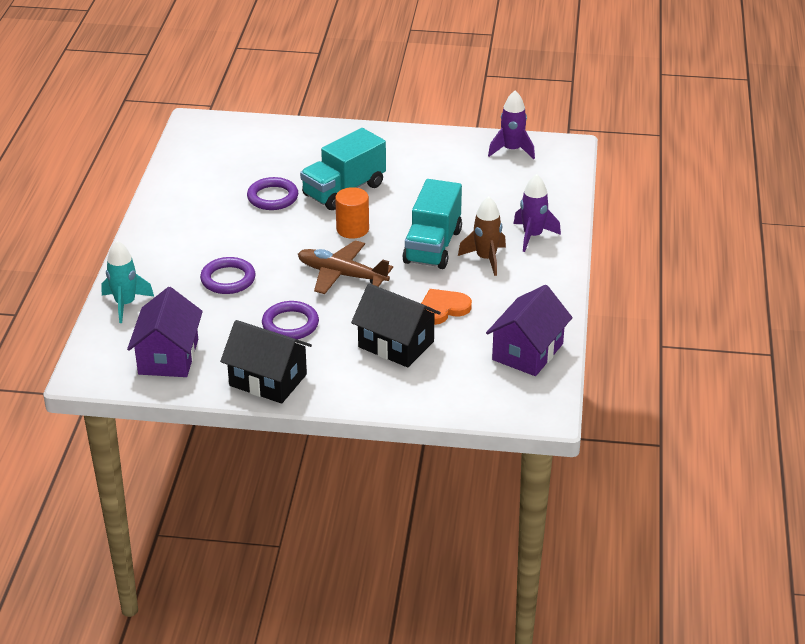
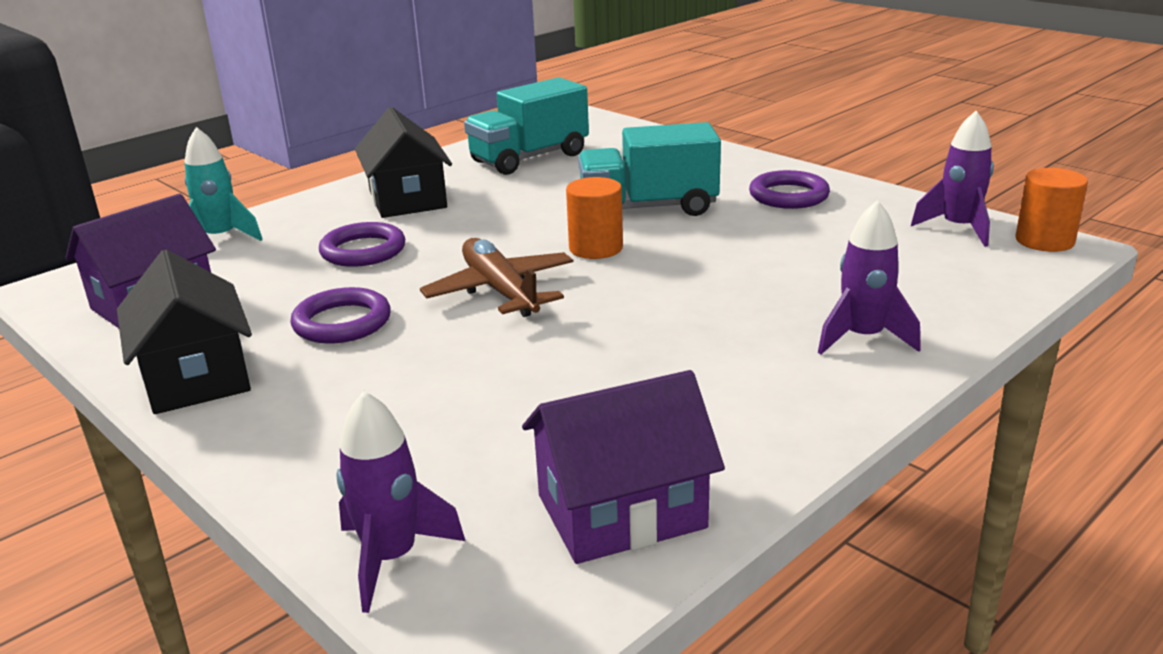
camera: 40 degrees right, 10 degrees down
(272, 197) = (551, 192): purple ring -> purple ring (788, 196)
(396, 344) = (429, 404): black house -> black house (407, 199)
(433, 246) = (678, 300): turquoise truck -> turquoise truck (529, 158)
(443, 309) = (574, 383): orange heart -> none
(472, 405) = (391, 558): none -> purple rocket
(486, 259) = (740, 342): brown rocket -> none
(556, 145) = (1044, 241): none -> orange cylinder

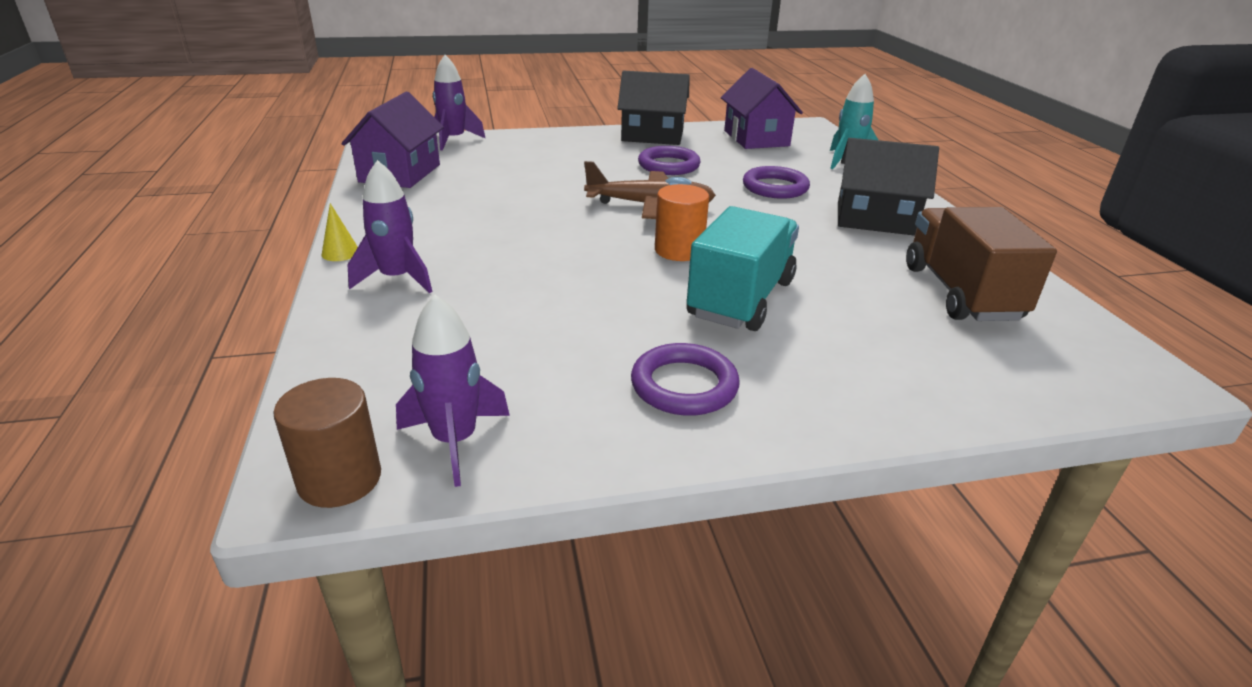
camera: 120 degrees right, 5 degrees up
(529, 158) = (960, 293): turquoise truck -> brown truck
(883, 398) = (340, 252): none -> yellow cone
(1044, 241) = (339, 479): orange cylinder -> brown cylinder

